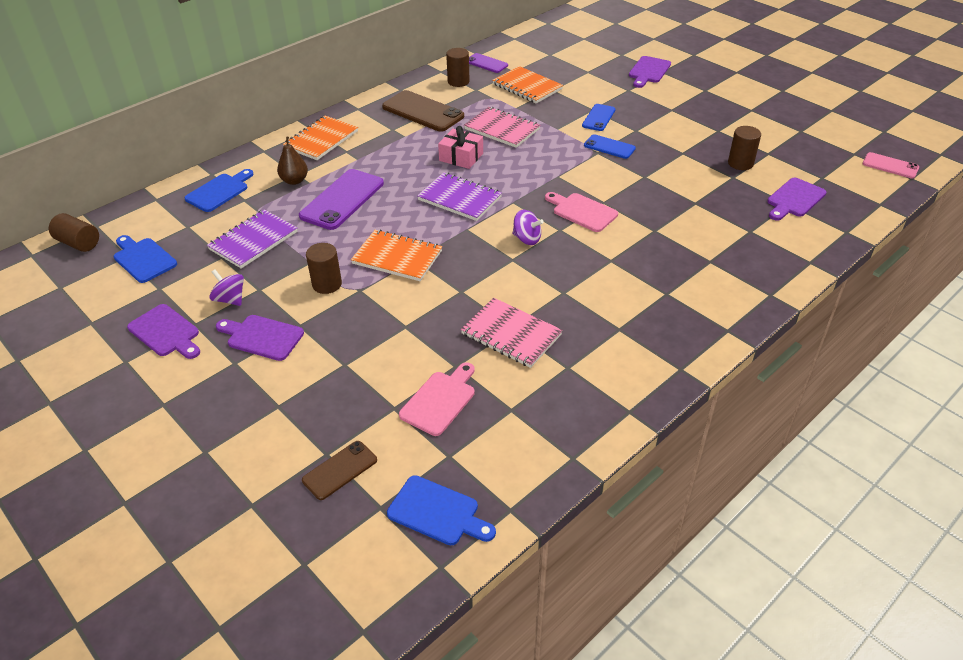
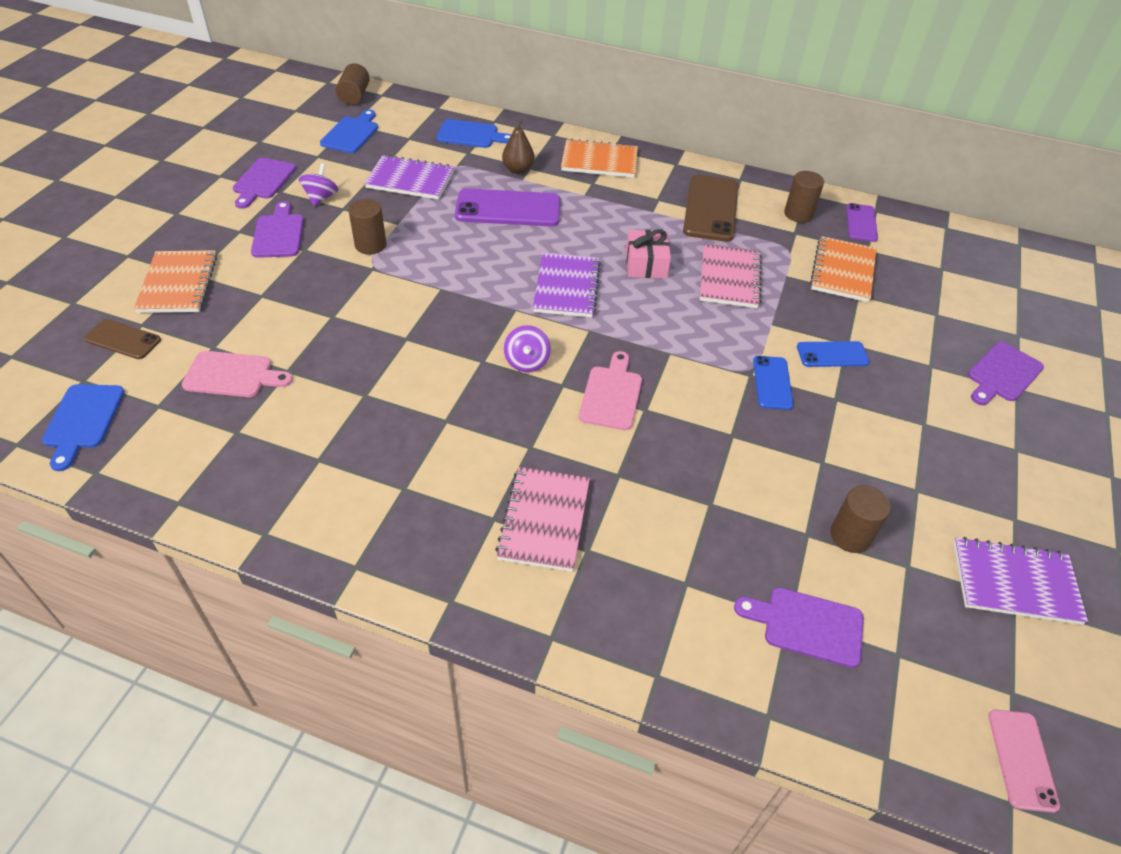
camera: 60 degrees right, 5 degrees up
(397, 257) = (437, 276): orange notebook -> orange notebook (178, 284)
(511, 334) = (353, 397): pink notebook -> pink notebook (544, 520)
(648, 71) = (1002, 374): purple cutting board -> purple cutting board turned 45 degrees counterclockwise
(791, 126) = (1015, 582): none -> purple notebook

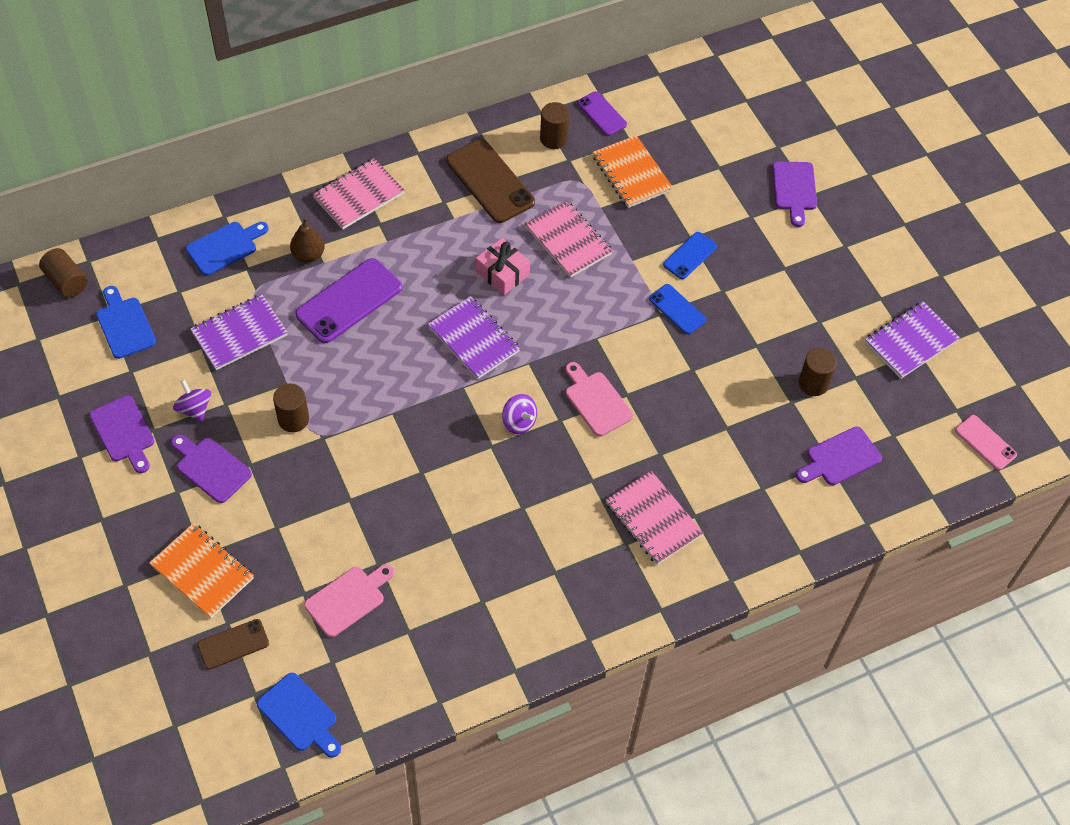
camera: 45 degrees left, 10 degrees up
(599, 161) = (358, 195): orange notebook -> pink notebook

